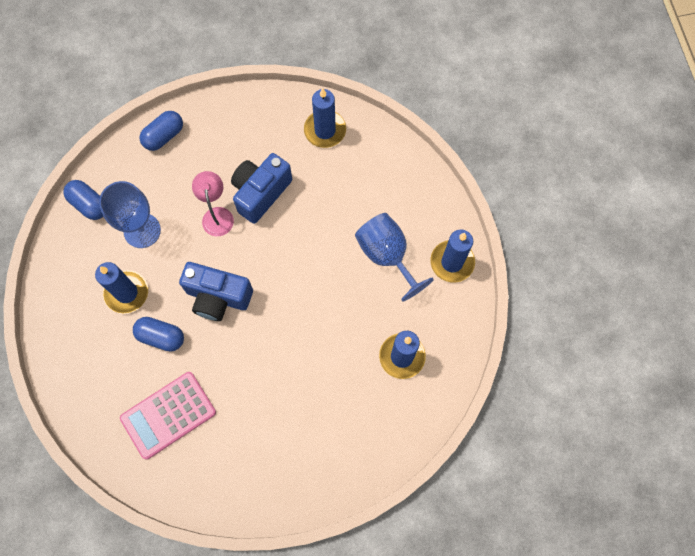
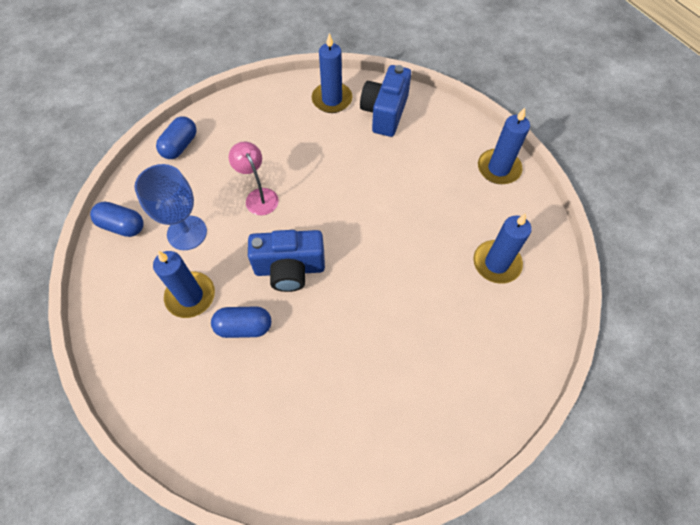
camera: 20 degrees left, 10 degrees down
(168, 415) = (282, 406): pink calculator -> none
(261, 193) = (294, 165): blue camera -> blue camera (385, 113)
(387, 255) = (437, 181): blue goblet -> none

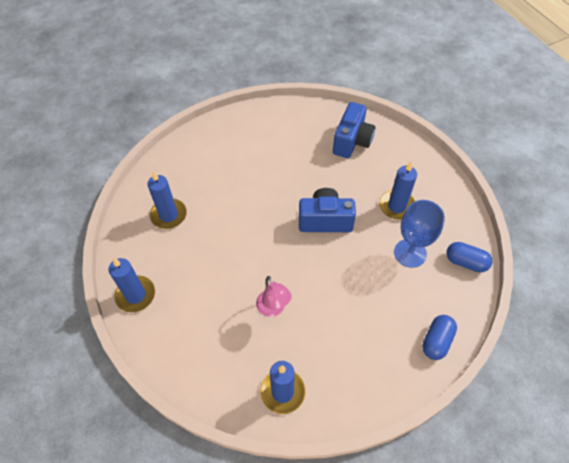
camera: 175 degrees left, 5 degrees down
(244, 327) = (355, 185): blue capsule -> none
(259, 196) = (353, 282): pink lamp -> pink lamp (273, 309)
(385, 113) = (228, 368): blue camera -> blue camera (352, 141)

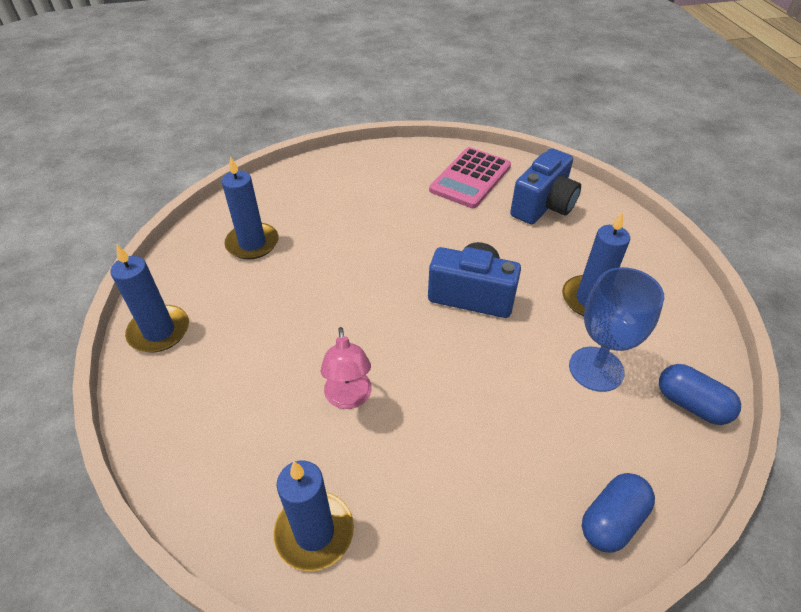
camera: 15 degrees right, 10 degrees down
(298, 128) = (470, 178): none -> pink calculator

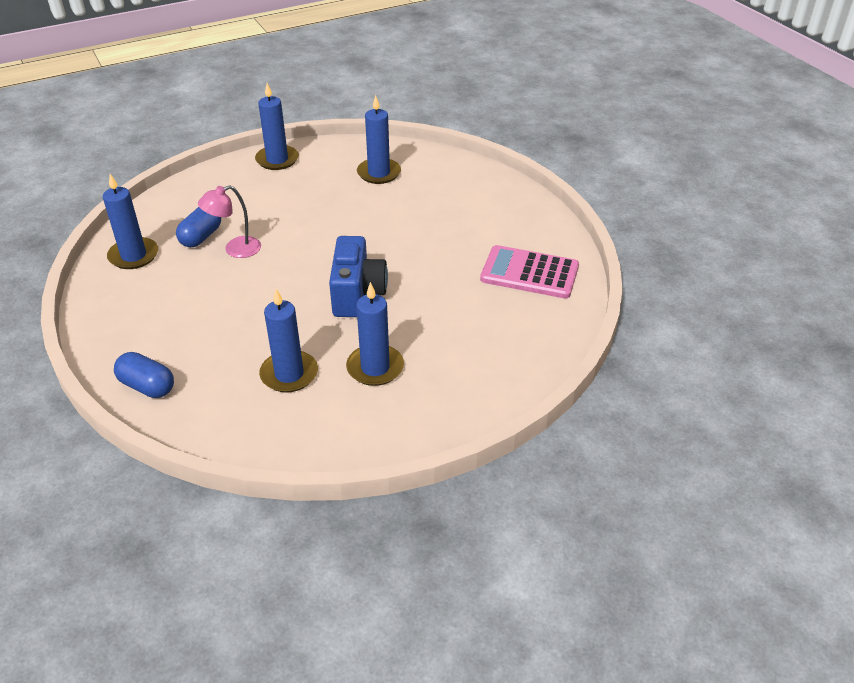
camera: 75 degrees right, 5 degrees down
(543, 206) = (507, 327): blue camera -> none
(596, 369) = (289, 374): blue goblet -> blue candle
(691, 404) = (261, 435): blue capsule -> blue capsule (201, 237)

